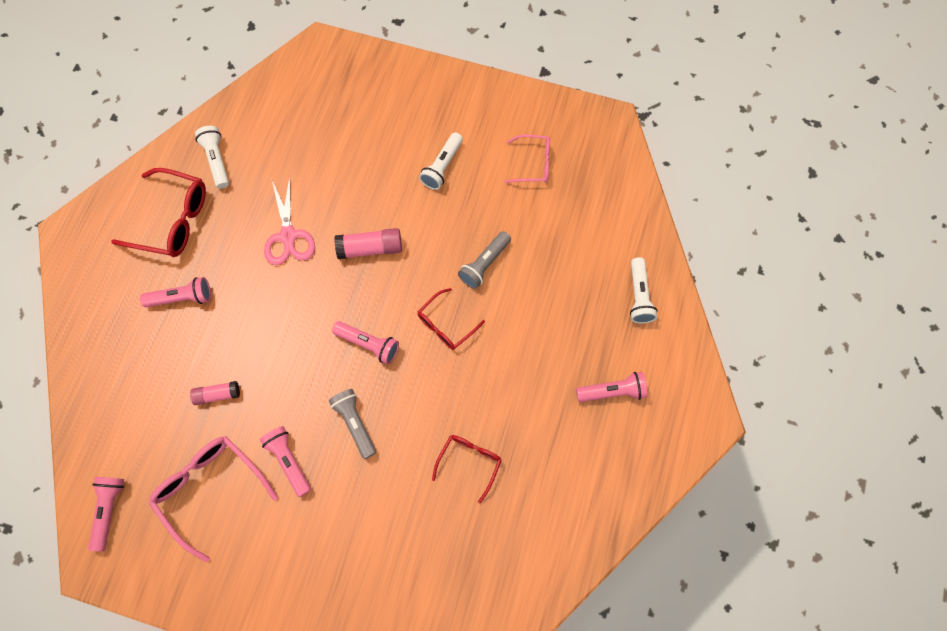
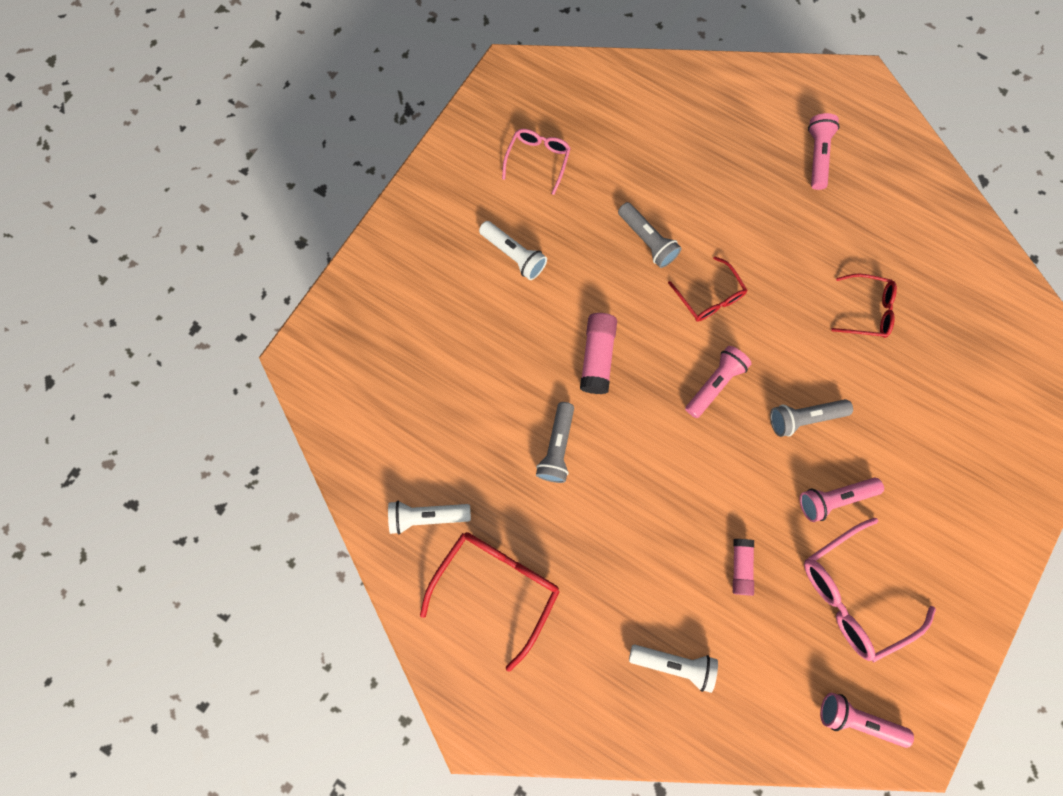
camera: 75 degrees left, 5 degrees up
(181, 298) = (607, 591): pink flashlight -> none
(288, 236) = (557, 447): pink scissors -> grey flashlight
(469, 462) = (867, 310): red glasses -> red glasses turned 150 degrees clockwise
(639, 296) = (719, 103): white flashlight -> white flashlight (673, 663)

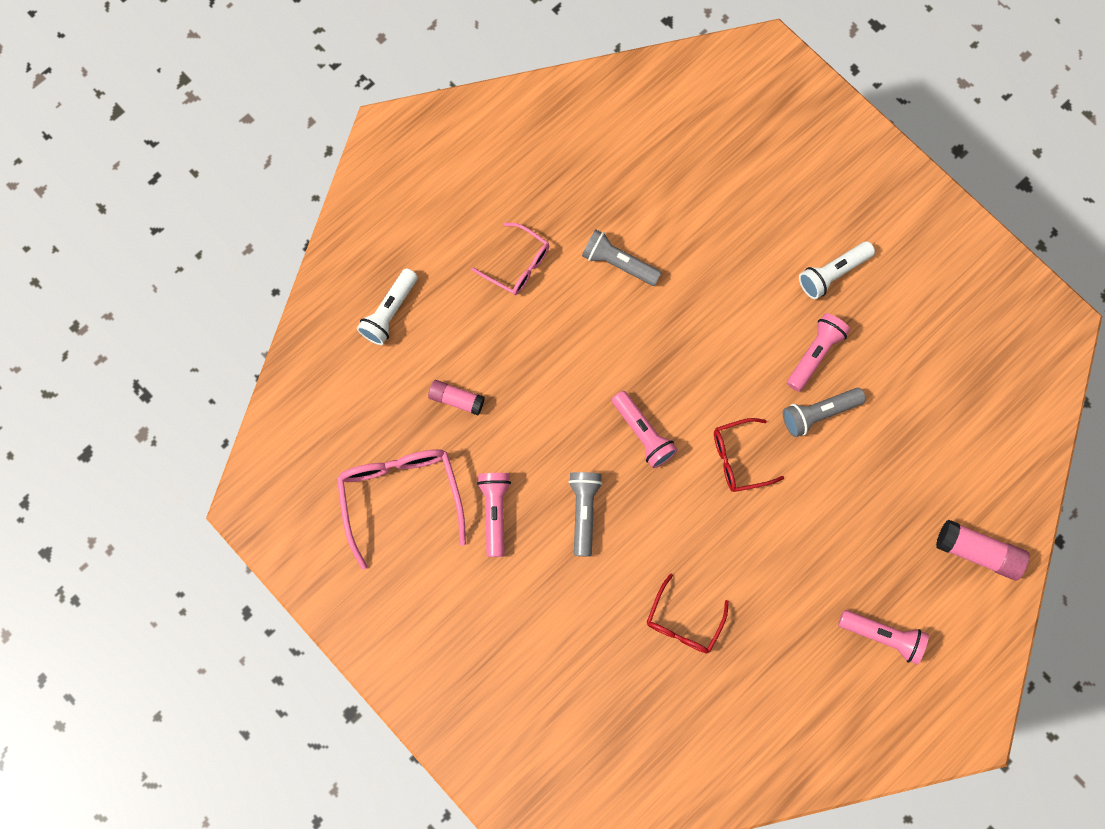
camera: 105 degrees right, 0 degrees up
(427, 516) = (584, 133): white flashlight -> none
(497, 586) = (503, 178): red glasses -> none
(538, 160) = (940, 326): pink glasses -> pink glasses (518, 265)
(597, 357) = (701, 326): pink glue stick -> pink glue stick (977, 552)
(857, 719) = (291, 460): pink flashlight -> pink flashlight (814, 354)

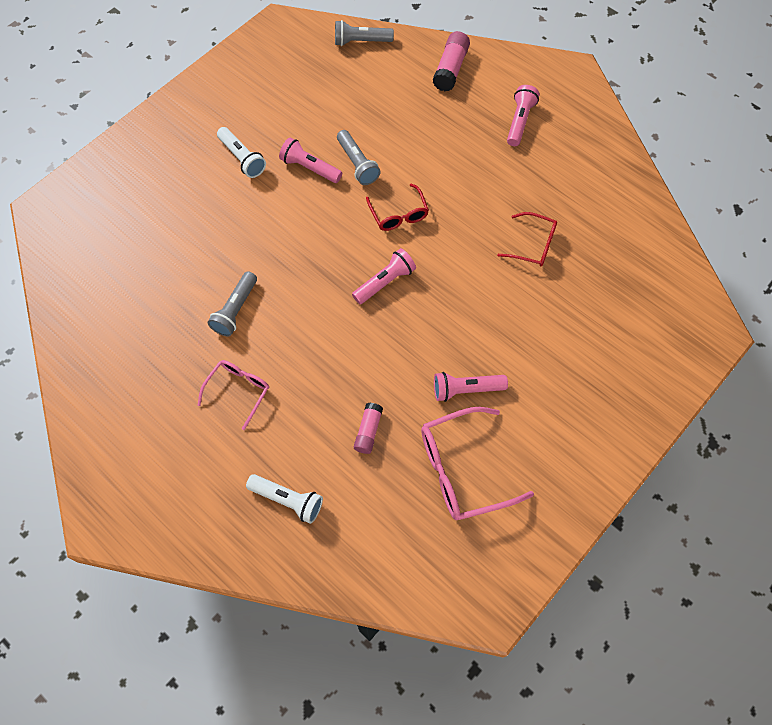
camera: 95 degrees left, 10 degrees down
(584, 512) = (456, 321): grey flashlight -> grey flashlight (361, 41)

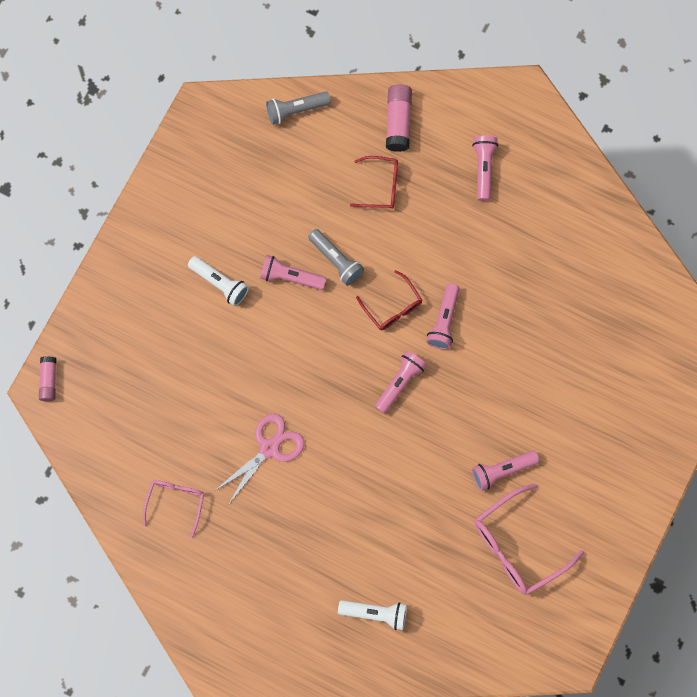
camera: 15 degrees left, 10 degrees up
(236, 310) = (269, 448): grey flashlight -> pink scissors
(238, 391) = (299, 526): pink glasses -> pink glasses (175, 502)
(368, 431) = (426, 533): pink glue stick -> pink glue stick (49, 380)
(445, 238) = (444, 321): none -> pink flashlight
(533, 245) = (529, 307): red glasses -> red glasses (381, 186)

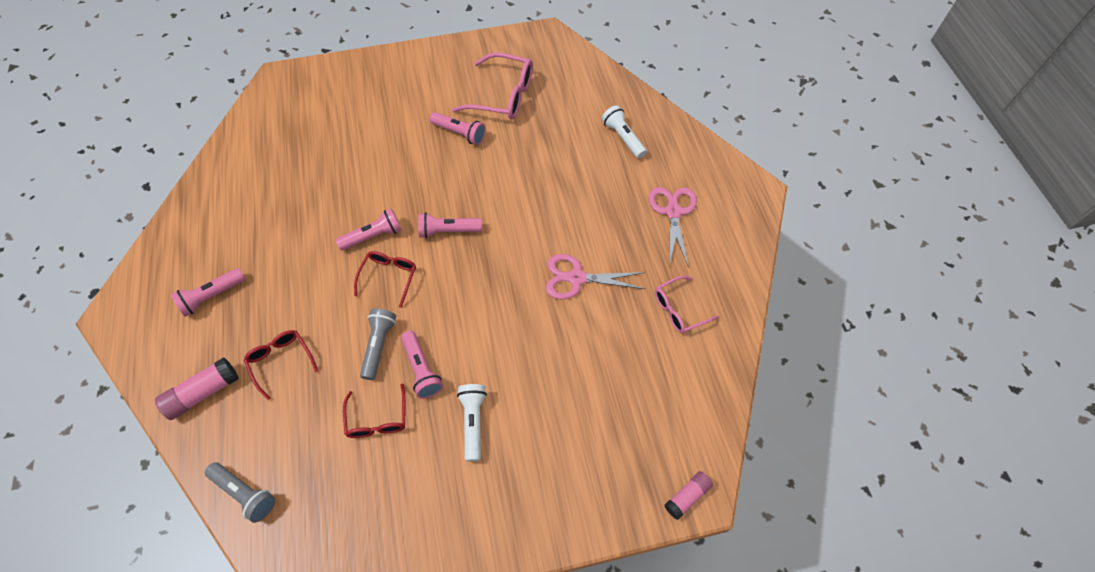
camera: 130 degrees left, 15 degrees down
(262, 583) = (673, 212): none -> pink scissors
(277, 222) = (377, 419): none -> red glasses

